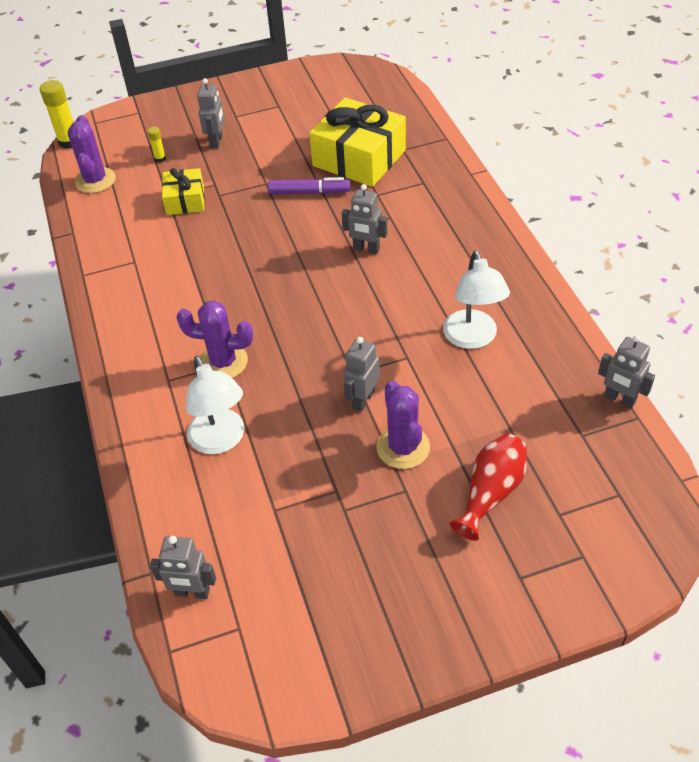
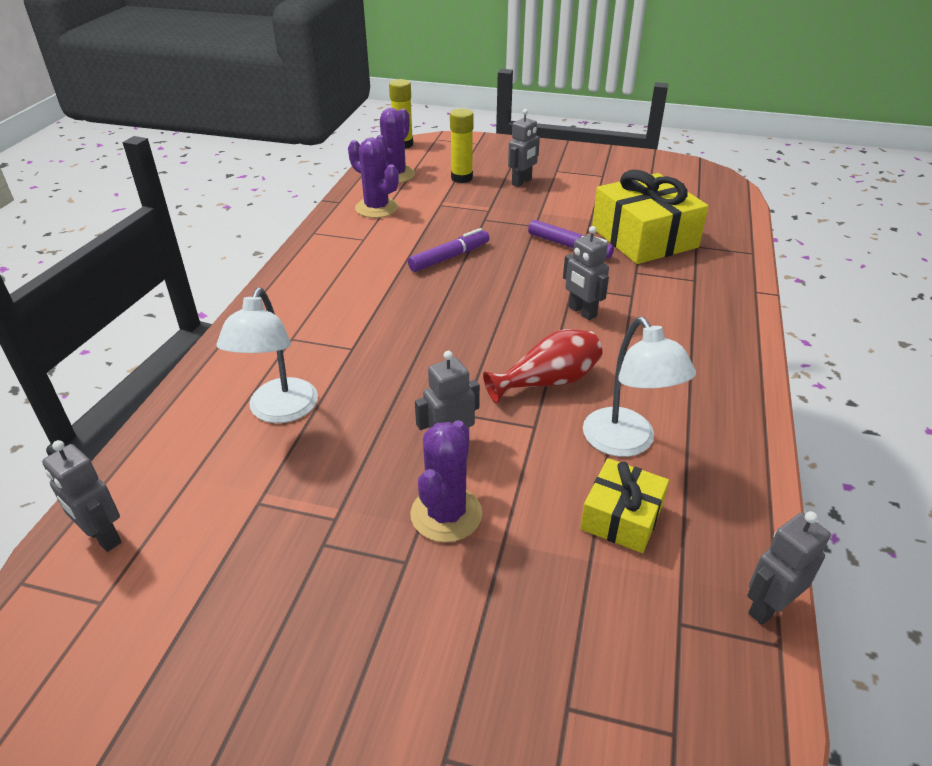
camera: 30 degrees right, 10 degrees down
(160, 159) = (461, 178): yellow glue stick -> yellow glue stick, size x1.90
(185, 200) = (451, 213): yellow gift -> yellow gift (621, 517)
(223, 362) = (353, 346): purple cactus -> purple cactus (376, 208)
(224, 246) = (449, 257): none -> purple marker
(472, 338) = (626, 443): white lamp -> white lamp turned 45 degrees counterclockwise
(491, 492) = (502, 624): red vase -> red vase (548, 382)
(619, 399) = (768, 607): grey robot -> grey robot turned 75 degrees clockwise

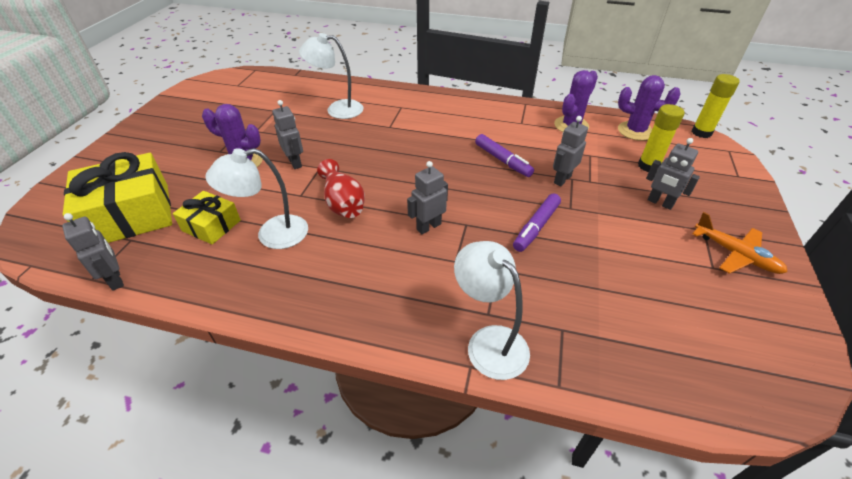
camera: 90 degrees right, 5 degrees up
(103, 537) = (270, 80): grey robot -> grey robot (562, 179)
(585, 164) = (735, 254): none -> orange plane
(644, 237) = (568, 284): yellow gift -> yellow gift (130, 214)
(726, 281) = (489, 342): none -> white lamp

